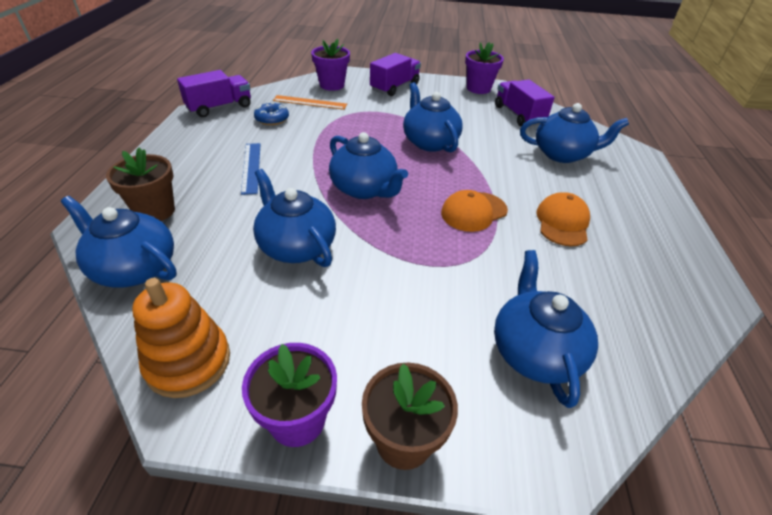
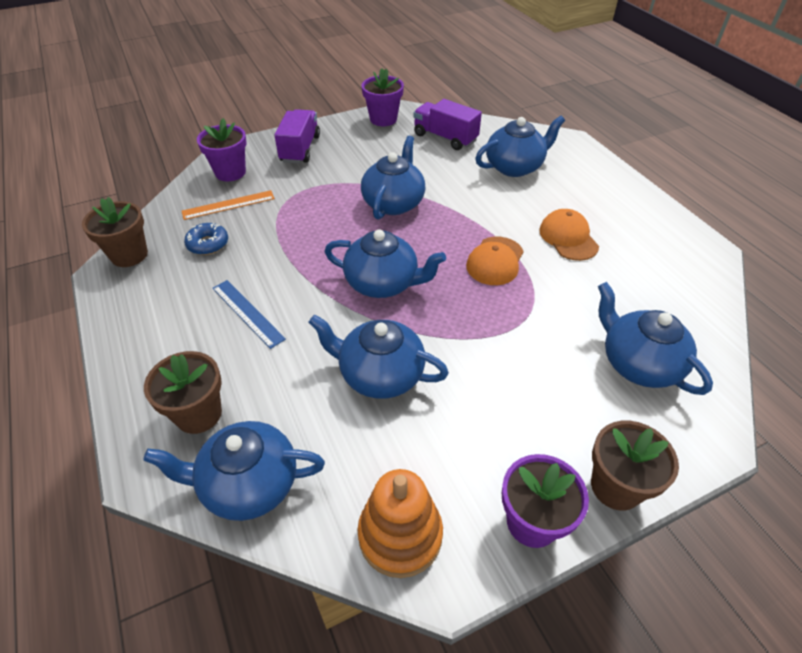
camera: 30 degrees left, 5 degrees up
(219, 107) = (129, 255): purple truck -> brown flower pot
(429, 142) = (394, 203): blue teapot -> blue teapot turned 75 degrees clockwise

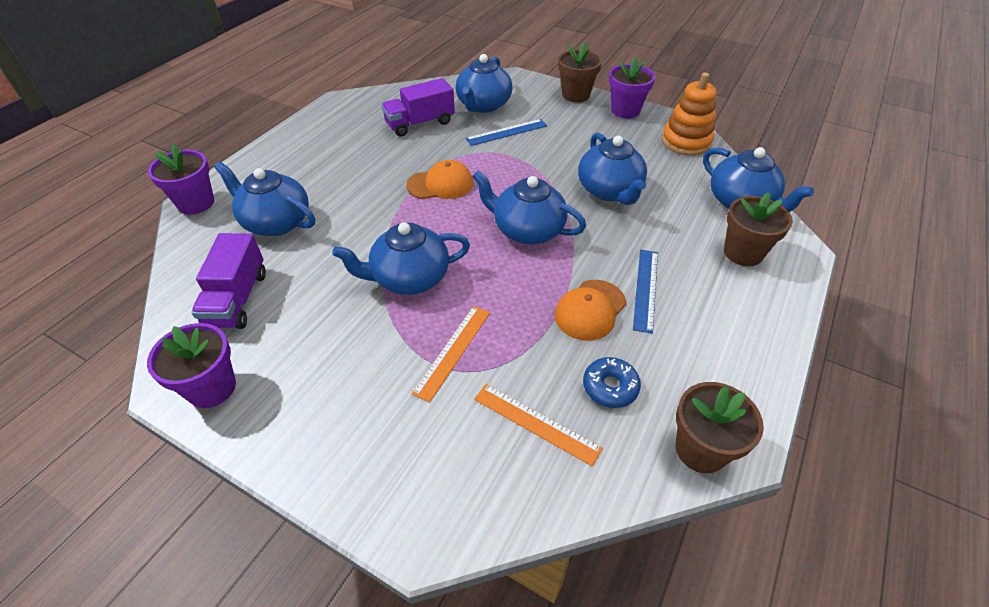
camera: 125 degrees left, 0 degrees up
(230, 172) = (472, 481): purple flower pot -> purple flower pot (196, 203)
(300, 149) = (355, 437): purple truck -> purple truck (420, 123)
(312, 197) = (453, 351): none -> orange ruler
(383, 283) = (527, 230): blue teapot -> blue teapot turned 45 degrees counterclockwise
(557, 352) = (506, 132): none -> blue ruler
(568, 238) = (376, 160): orange cap -> orange cap (590, 310)

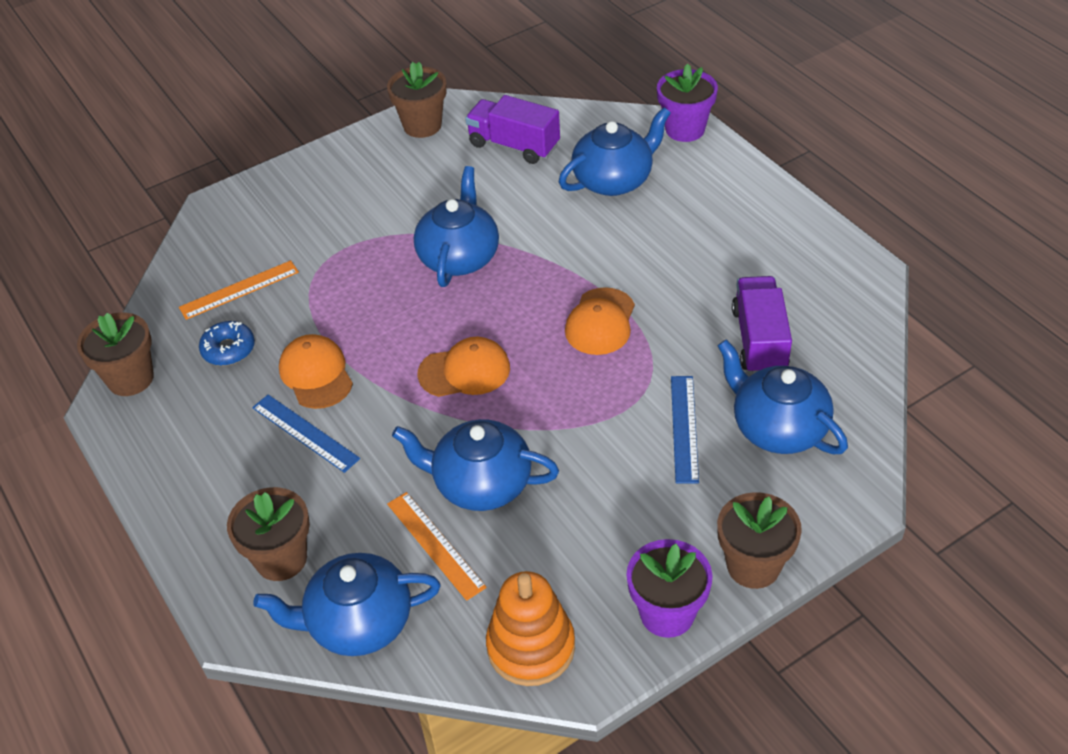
camera: 120 degrees right, 0 degrees up
(212, 388) = (422, 125): purple flower pot -> brown flower pot
(453, 351) = (348, 262): orange ruler -> orange ruler (435, 544)
(527, 230) = (464, 371): blue teapot -> orange cap

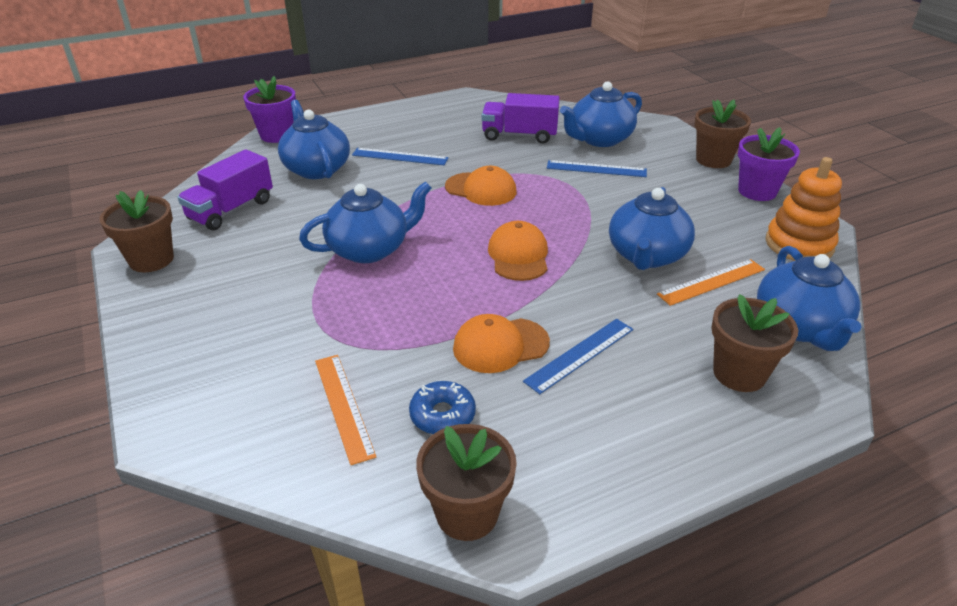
camera: 85 degrees left, 10 degrees down
(459, 257) = (370, 249): blue teapot -> blue teapot turned 135 degrees clockwise
(662, 239) = (400, 156): none -> blue ruler

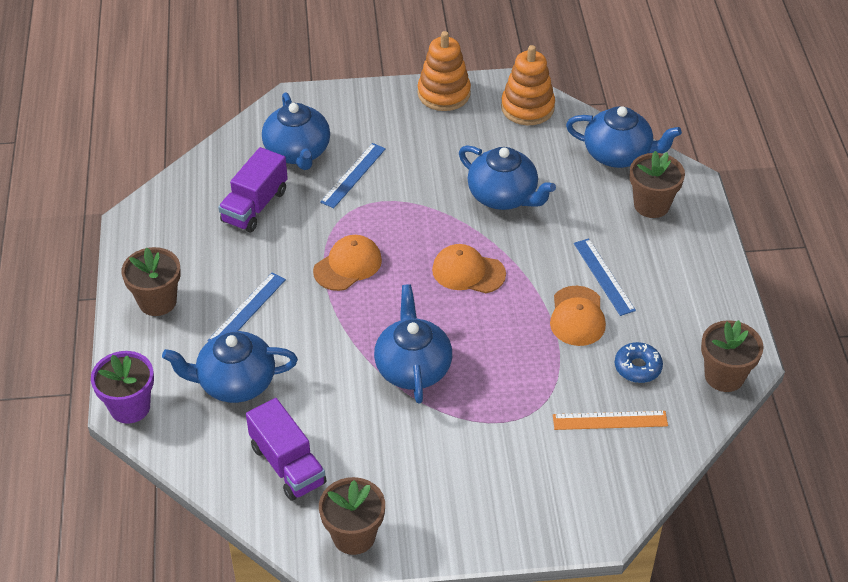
camera: 70 degrees left, 10 degrees up
(711, 282) = (551, 175): orange ruler -> none
(713, 160) = (379, 95): brown flower pot -> brown flower pot (157, 301)
(757, 191) = (444, 94): purple flower pot -> orange stacking toy

